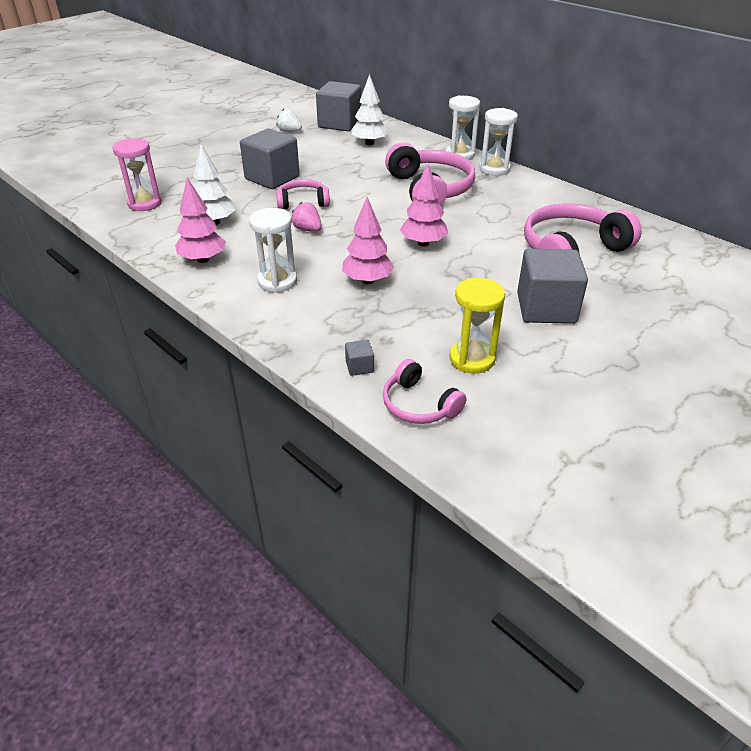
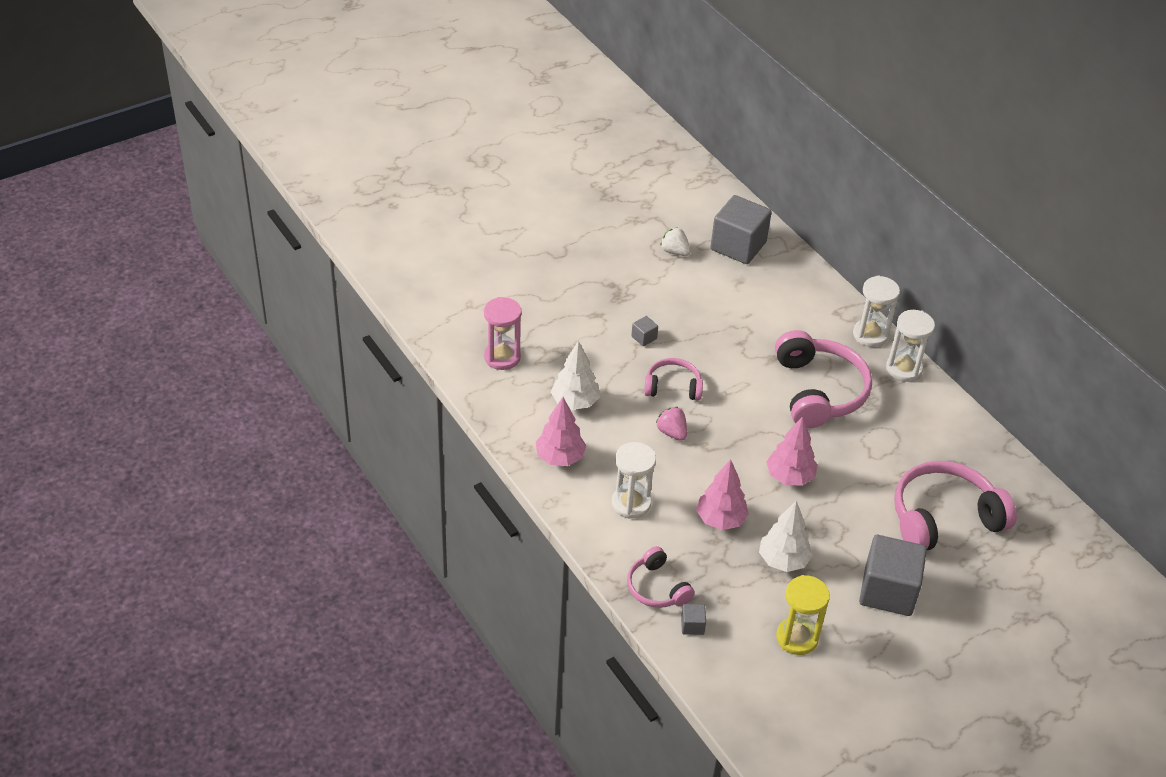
camera: 10 degrees right, 5 degrees up
(272, 178) = (644, 337): grey cube -> grey cube, size x0.41
(369, 143) = (767, 293): white tree -> white tree (783, 560)
(419, 405) = (736, 677): pink headphones -> pink headphones (657, 588)

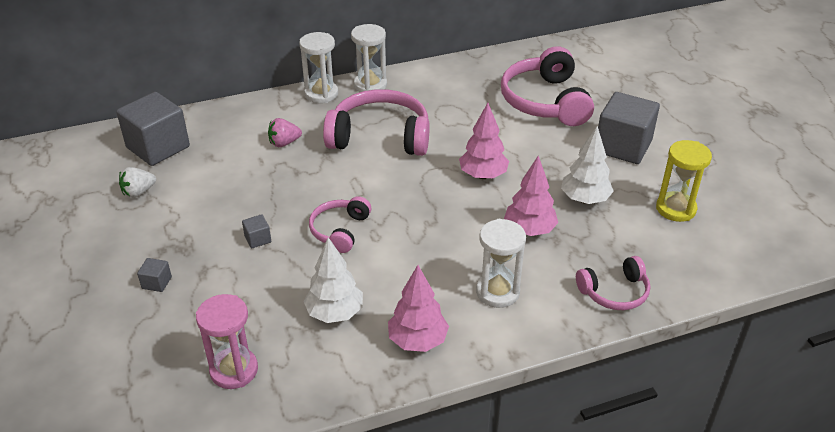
camera: 75 degrees left, 5 degrees down
(672, 432) = (404, 243): pink strawberry -> pink strawberry (284, 143)
(692, 625) = (663, 275): grey cube -> grey cube (157, 283)

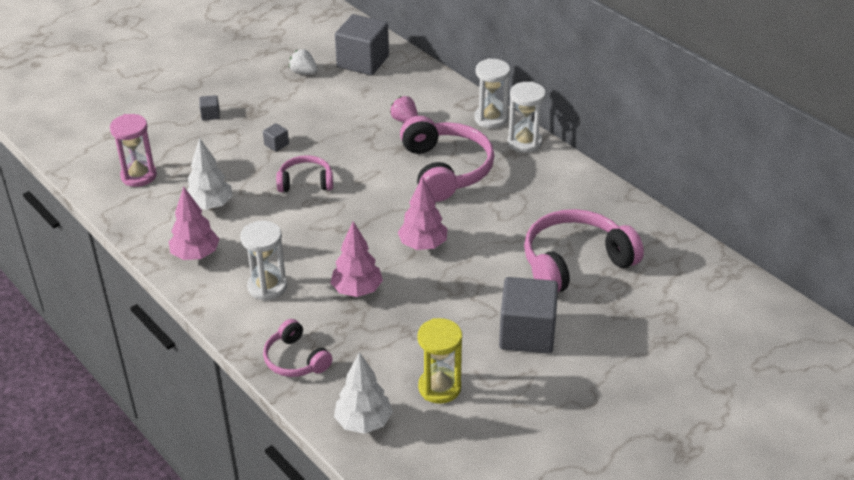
camera: 70 degrees right, 0 degrees up
(584, 199) = (421, 319): white tree -> white tree (363, 422)

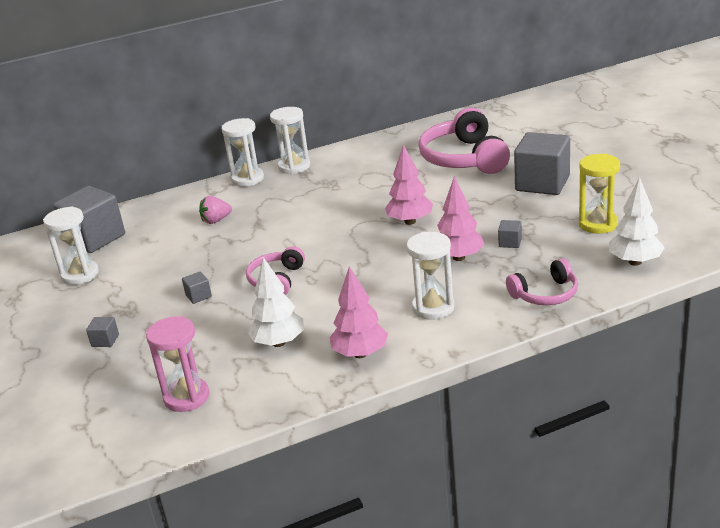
camera: 70 degrees left, 10 degrees down
(303, 72) = (80, 275): white strawberry -> white hourglass
(391, 323) = (510, 242): none -> grey cube
(445, 170) = (308, 204): pink headphones -> none

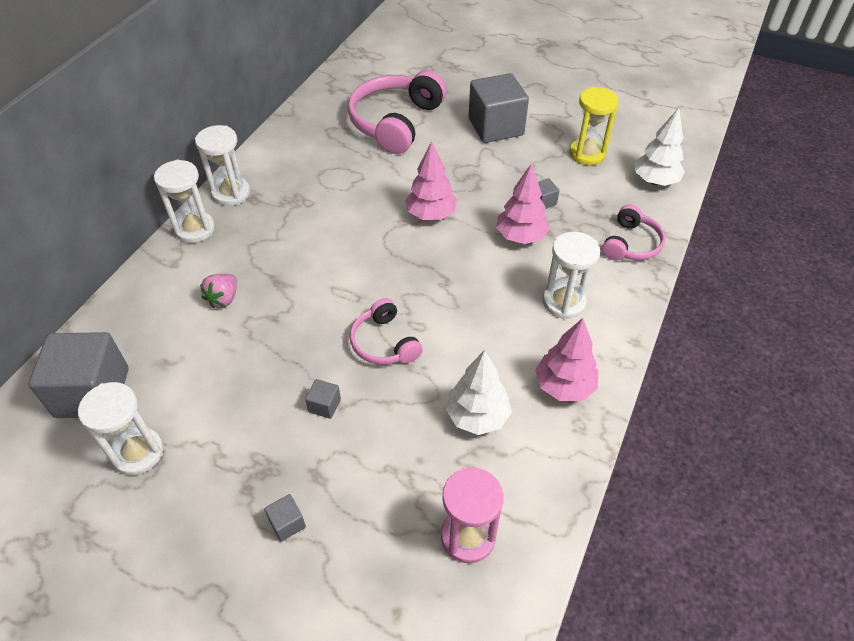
camera: 45 degrees left, 20 degrees up
(464, 158) = (396, 122): pink headphones -> pink headphones turned 75 degrees clockwise

